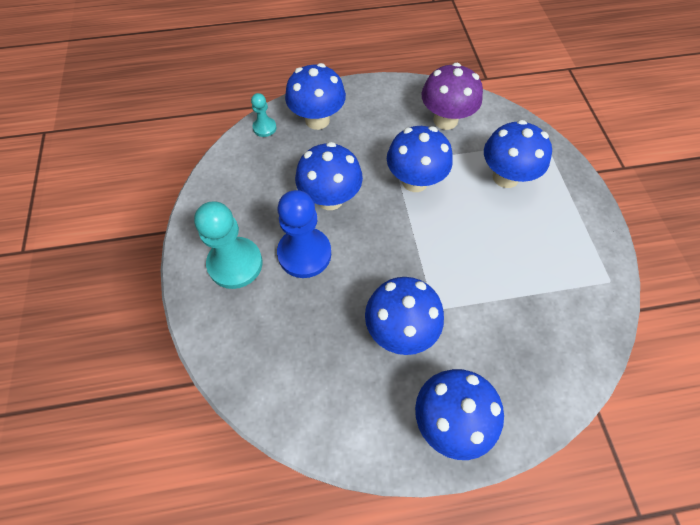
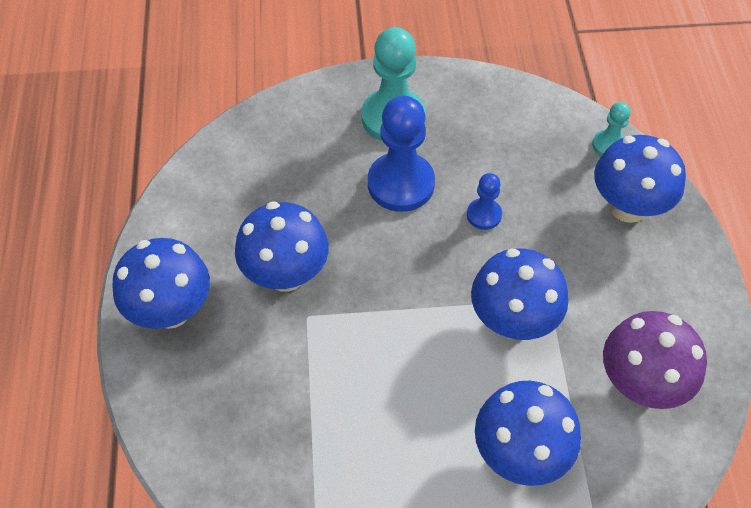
camera: 95 degrees right, 5 degrees down
(330, 198) = (484, 215): blue mushroom -> blue pawn

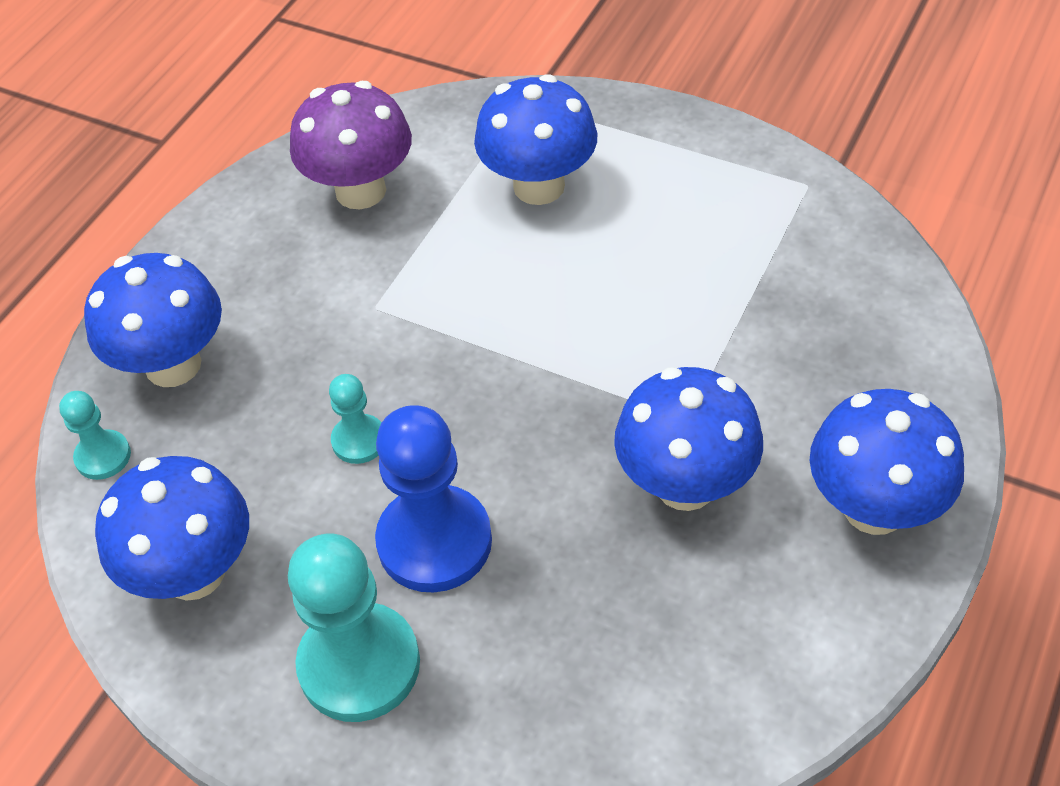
camera: 145 degrees left, 5 degrees down
(484, 215) = (359, 440): blue pawn -> turquoise pawn
(512, 321) = (437, 302): blue mushroom -> blue mushroom (194, 572)

